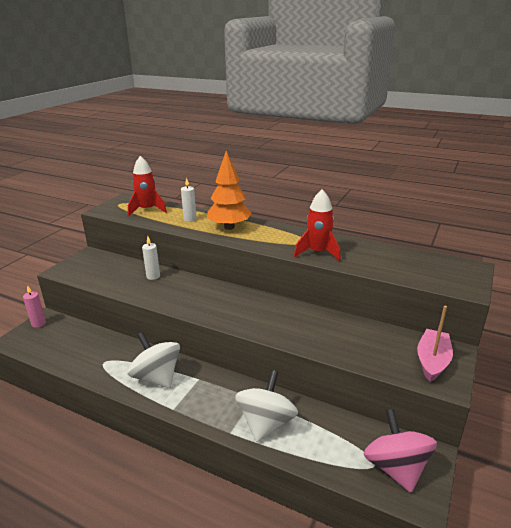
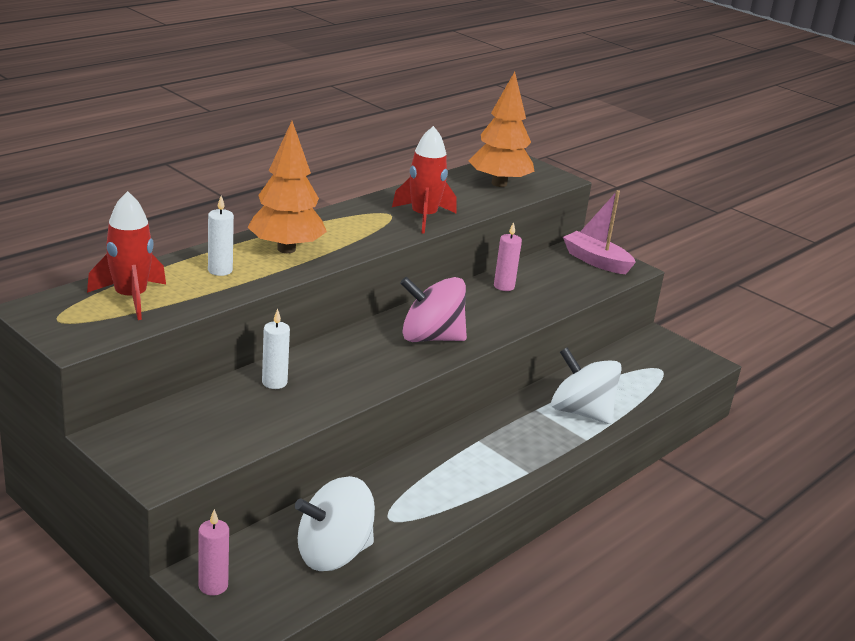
camera: 75 degrees left, 0 degrees up
(157, 377) = (455, 474): white spinning top -> white spinning top (333, 553)
(334, 324) = (504, 286): none -> pink candle
(395, 467) = (668, 359): pink spinning top -> pink spinning top (431, 338)
(414, 267) = (499, 183): none -> orange tree

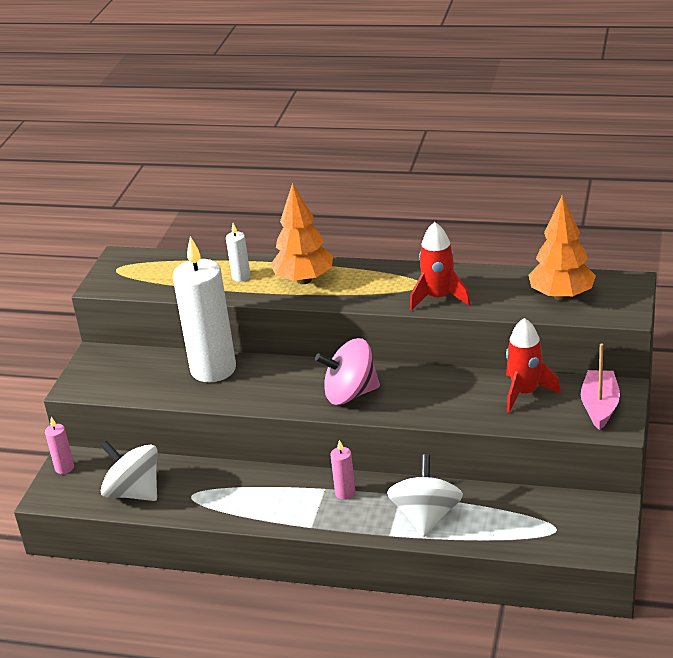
camera: 65 degrees right, 5 degrees up
(130, 298) = (168, 272): red rocket -> red rocket (525, 393)
(274, 382) = (213, 369): white candle -> white candle, size x2.40
(431, 338) = (350, 394): pink spinning top -> pink spinning top turned 75 degrees counterclockwise
(504, 286) = (479, 386): pink candle -> pink candle (345, 493)

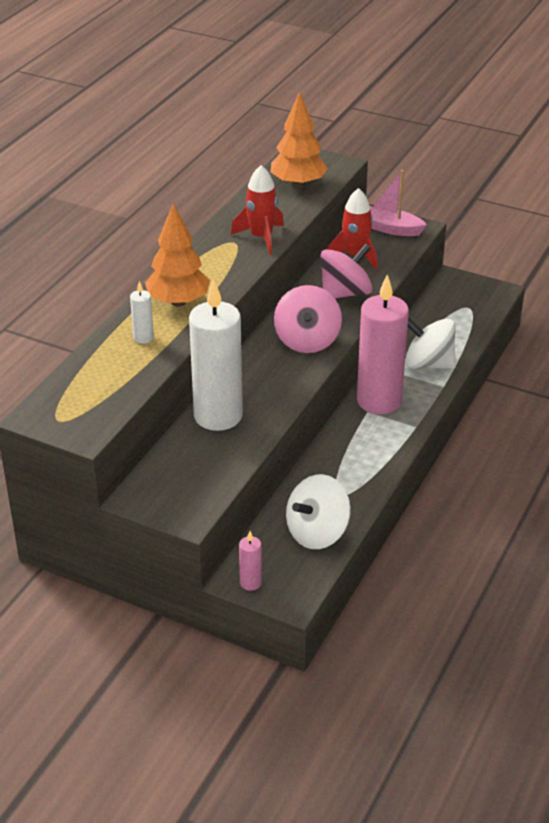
camera: 80 degrees left, 5 degrees up
(345, 493) = (379, 401): pink candle -> pink candle, size x2.40
(447, 400) = (345, 293): none -> pink spinning top

